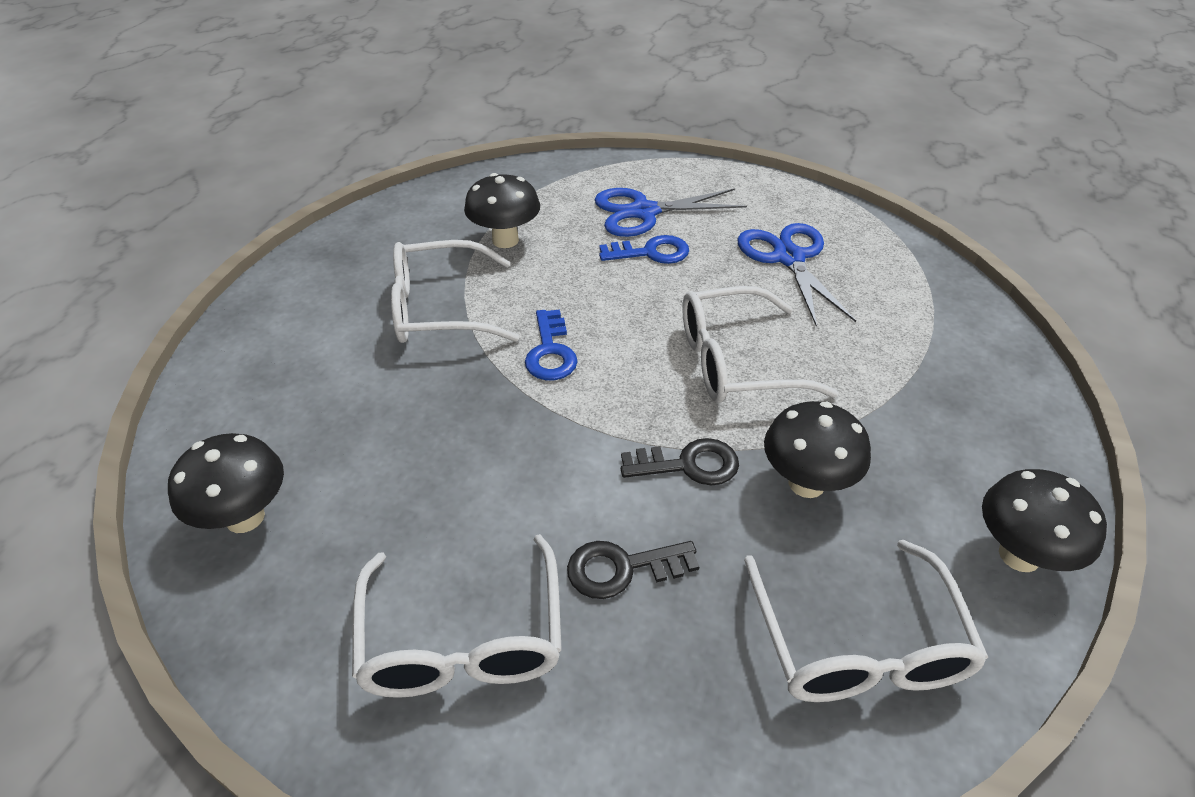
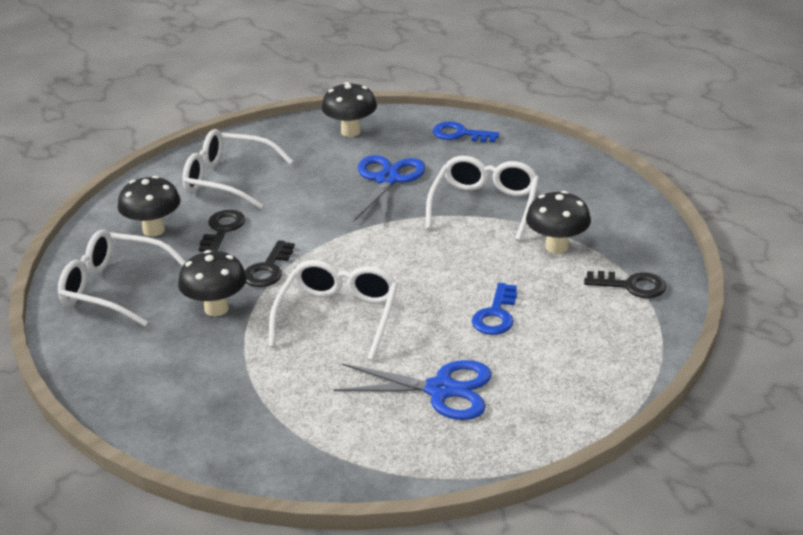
camera: 115 degrees right, 10 degrees down
(550, 352) = (407, 241): blue key -> blue key (460, 134)
(551, 187) = (631, 286): none -> black key
(644, 212) = (561, 328): blue scissors -> blue scissors (387, 180)
(1019, 555) = (98, 369): black mushroom -> black mushroom (153, 230)

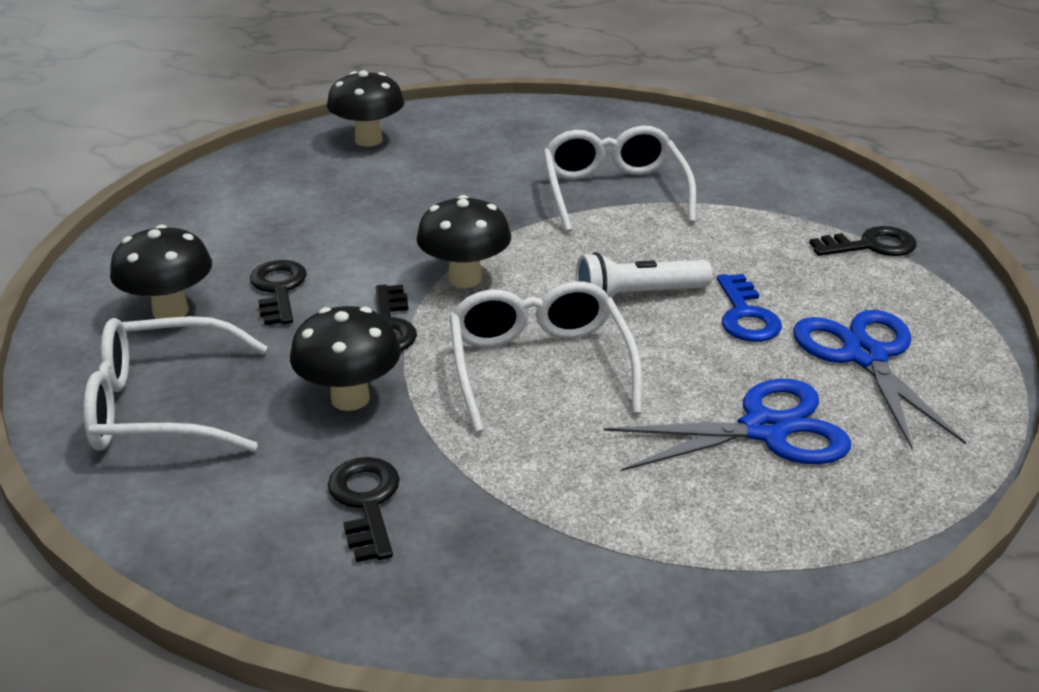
camera: 25 degrees left, 0 degrees up
(184, 370) = (366, 502): none -> black key
(228, 179) = (239, 225): white glasses -> none
(387, 180) = (464, 185): blue scissors -> blue scissors (865, 356)
(437, 285) = (637, 296): none -> white flashlight
(460, 134) = (512, 120): blue key -> none
(556, 247) = (743, 220): black mushroom -> black mushroom (465, 279)

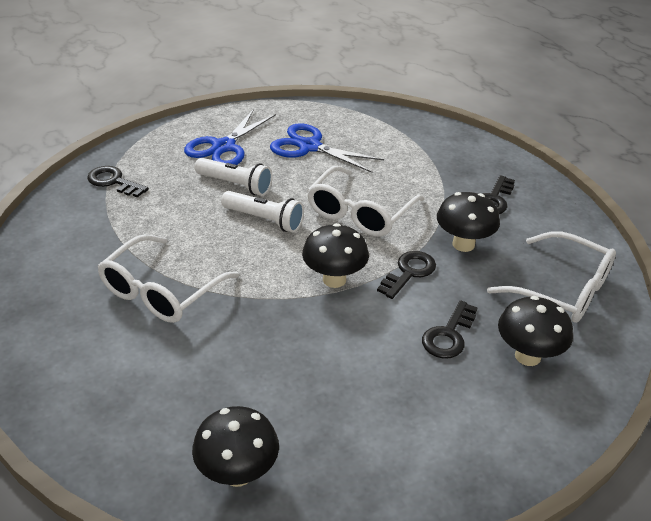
camera: 140 degrees left, 5 degrees up
(746, 315) = (235, 185): blue key -> white flashlight

